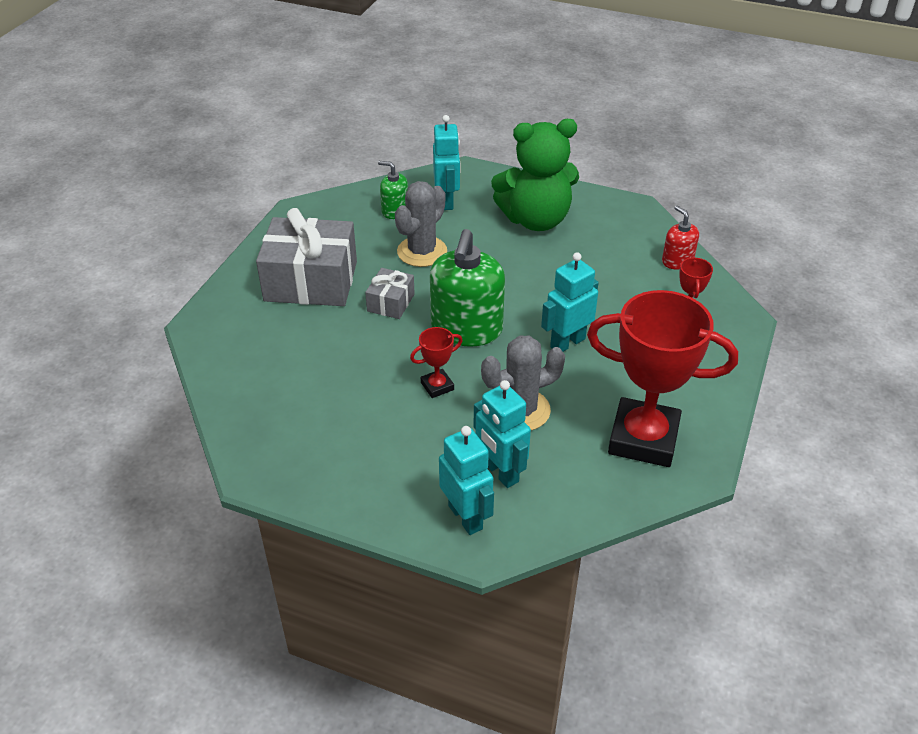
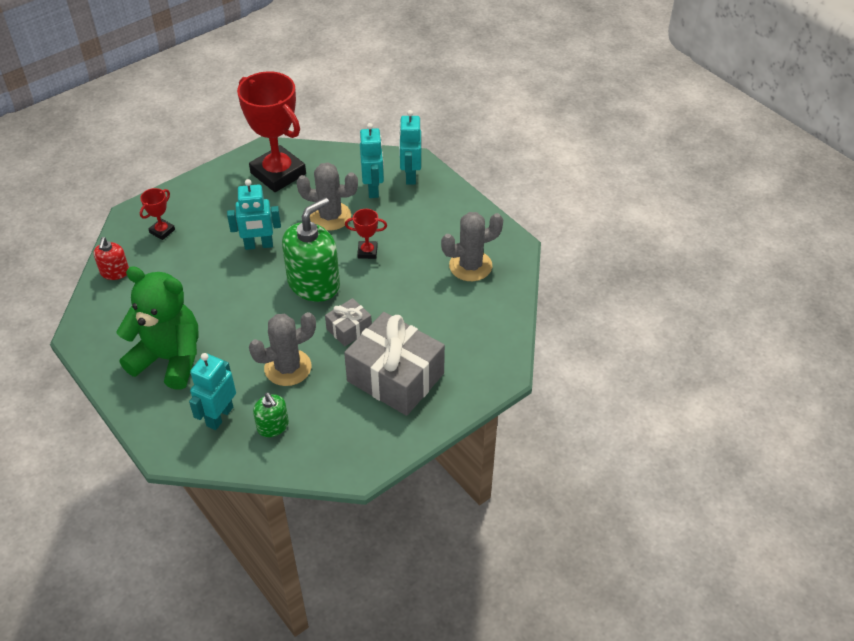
camera: 150 degrees left, 5 degrees up
(298, 421) = (470, 266): none -> grey cactus

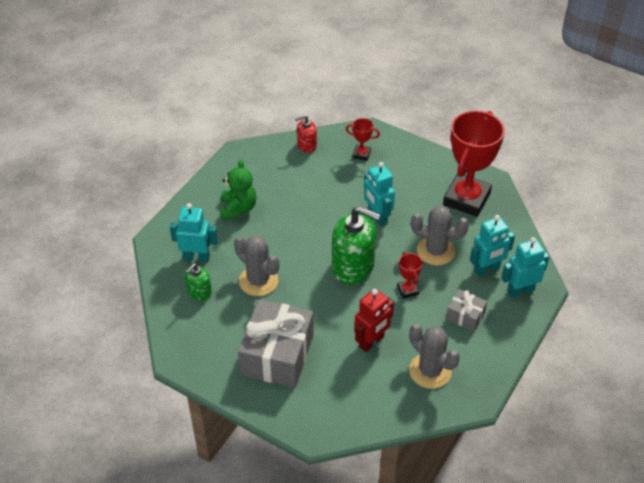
camera: 70 degrees right, 0 degrees up
(169, 359) = (238, 208): green teddy bear -> green teddy bear, size x0.63
(330, 216) = (436, 251): grey cactus -> grey cactus turned 60 degrees counterclockwise
(349, 329) = (315, 306): grey gift -> grey gift (465, 316)
(416, 297) = (371, 342): none -> red robot

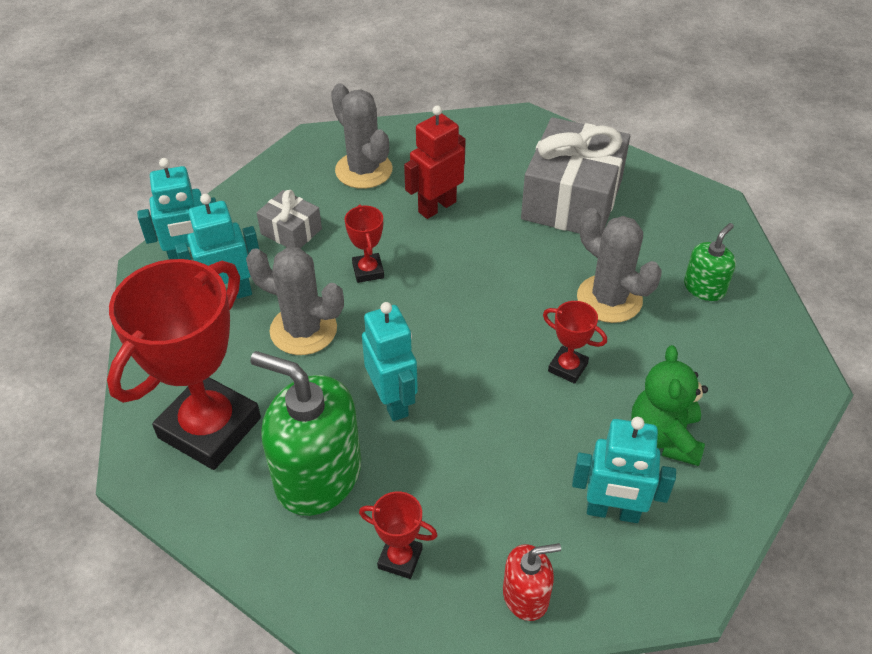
camera: 175 degrees left, 0 degrees up
(196, 257) = (722, 345): turquoise robot -> turquoise robot (612, 512)
(285, 239) = (567, 367): none -> red trophy
(353, 267) = (450, 312): green soap dispenser -> green soap dispenser (318, 475)

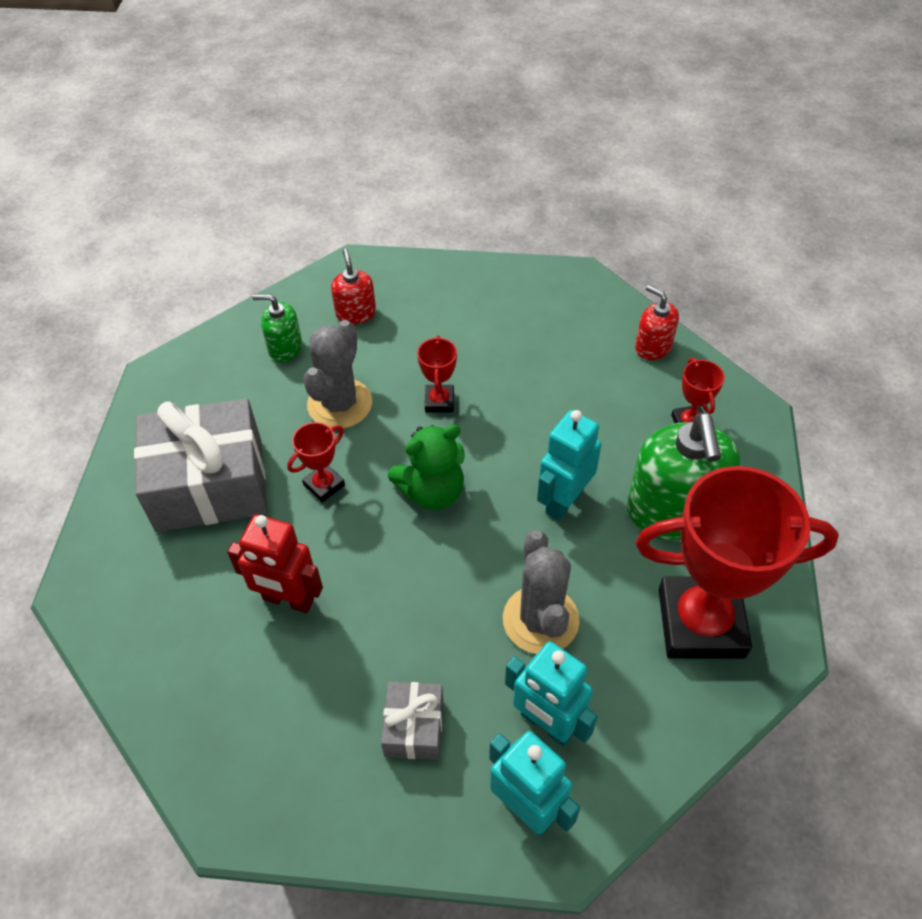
camera: 120 degrees left, 5 degrees up
(363, 170) = (262, 715): grey cactus -> none
(368, 271) = (425, 610): red trophy -> red trophy (324, 485)
(612, 512) = (552, 328): turquoise robot -> none
(664, 437) = (466, 323): green teddy bear -> green teddy bear (432, 491)
(727, 354) = (356, 313): none -> red soap dispenser

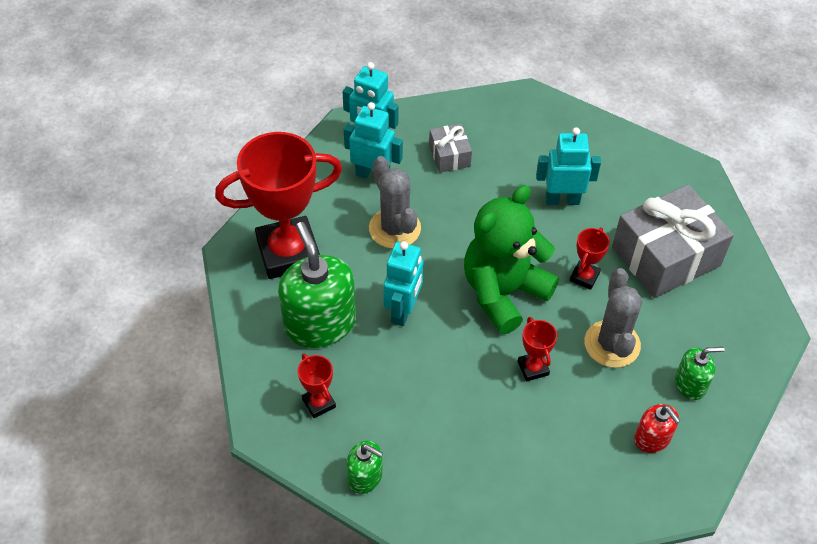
camera: 160 degrees right, 0 degrees up
(288, 600) = (562, 200): red robot -> turquoise robot
(432, 491) = (503, 292): green teddy bear -> green teddy bear, size x1.58
(653, 347) = (365, 477): red soap dispenser -> green soap dispenser

